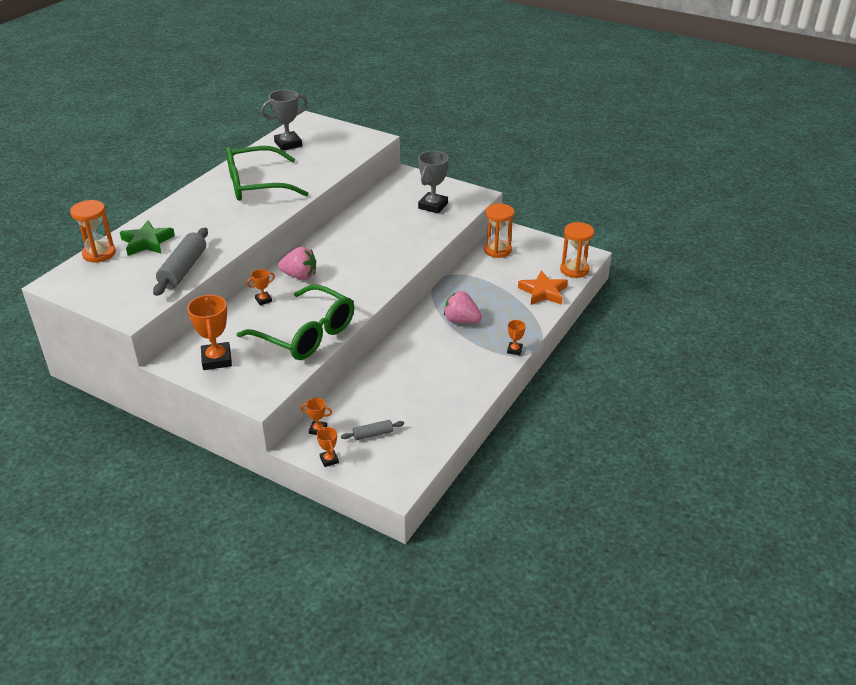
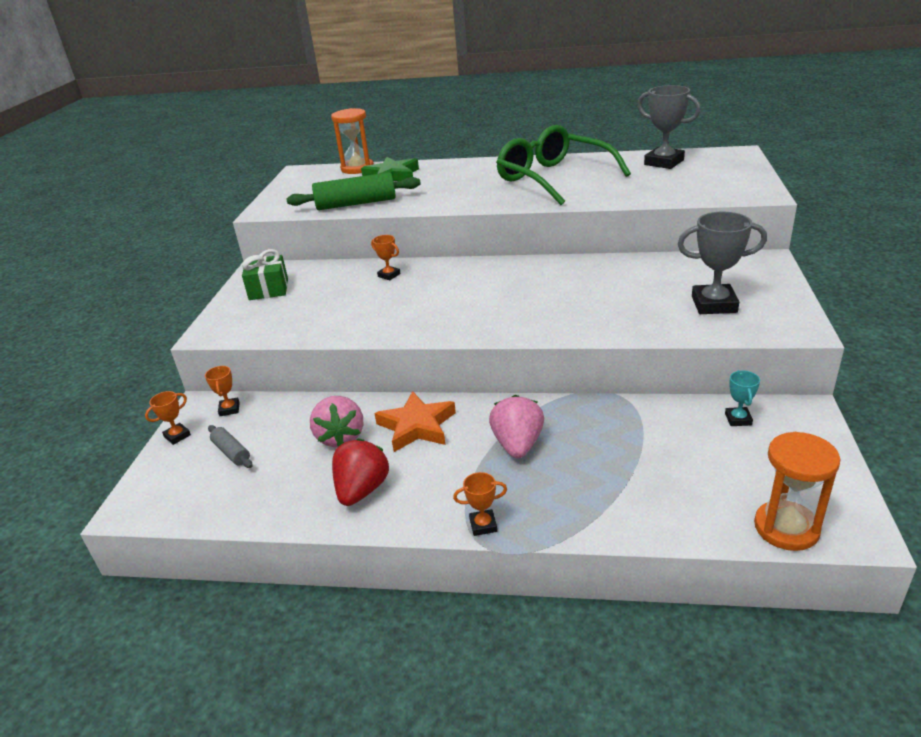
camera: 70 degrees right, 5 degrees down
(183, 269) = (356, 203): grey rolling pin -> green rolling pin
(216, 359) = (268, 289): orange trophy -> green gift
(300, 276) = (451, 277): pink strawberry -> pink strawberry (340, 437)
(305, 334) = (340, 319): green glasses -> none
(455, 385) = (362, 490): none -> red strawberry
(497, 250) = (738, 419): orange hourglass -> turquoise trophy
(543, 292) = (674, 508): orange star -> orange star (417, 426)

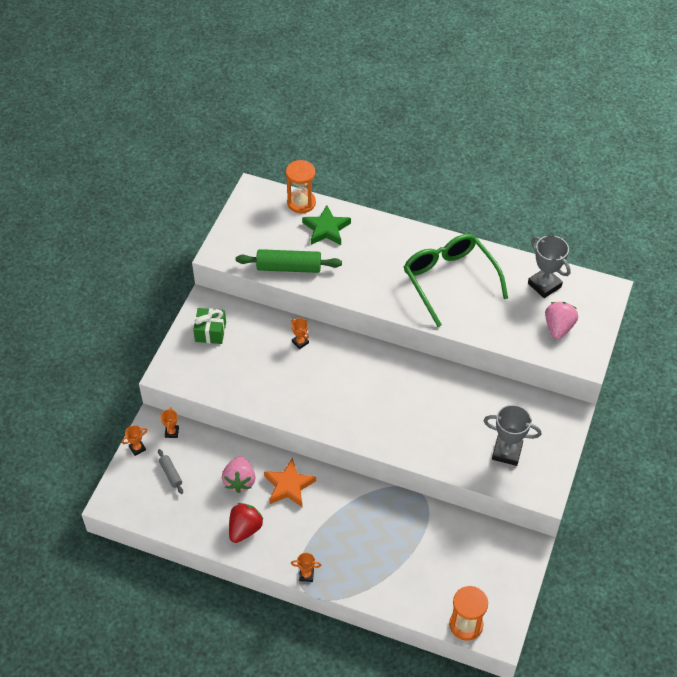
camera: 10 degrees right, 20 degrees up
(517, 445) = (345, 521): pink strawberry -> pink strawberry (558, 328)
(738, 419) = (485, 540): turquoise trophy -> none

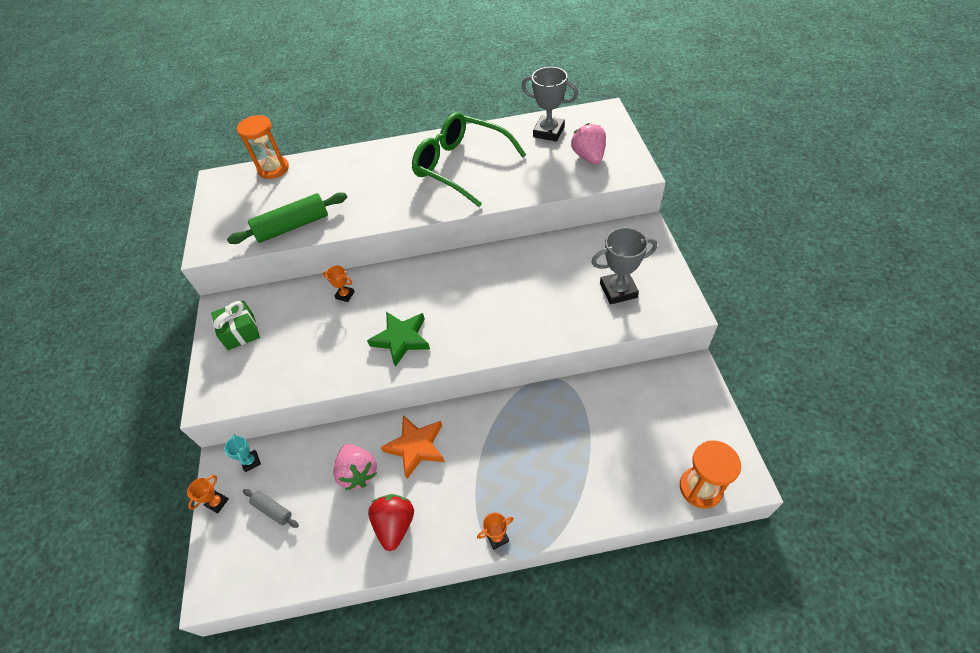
camera: 25 degrees left, 0 degrees up
(172, 432) = (251, 461): orange trophy -> turquoise trophy
(326, 229) = (312, 178): green star -> green star (401, 339)

